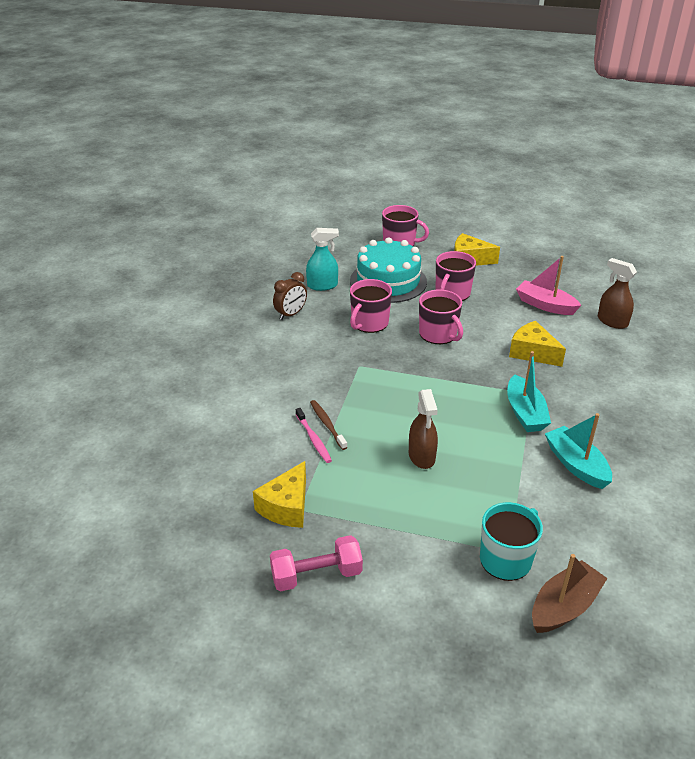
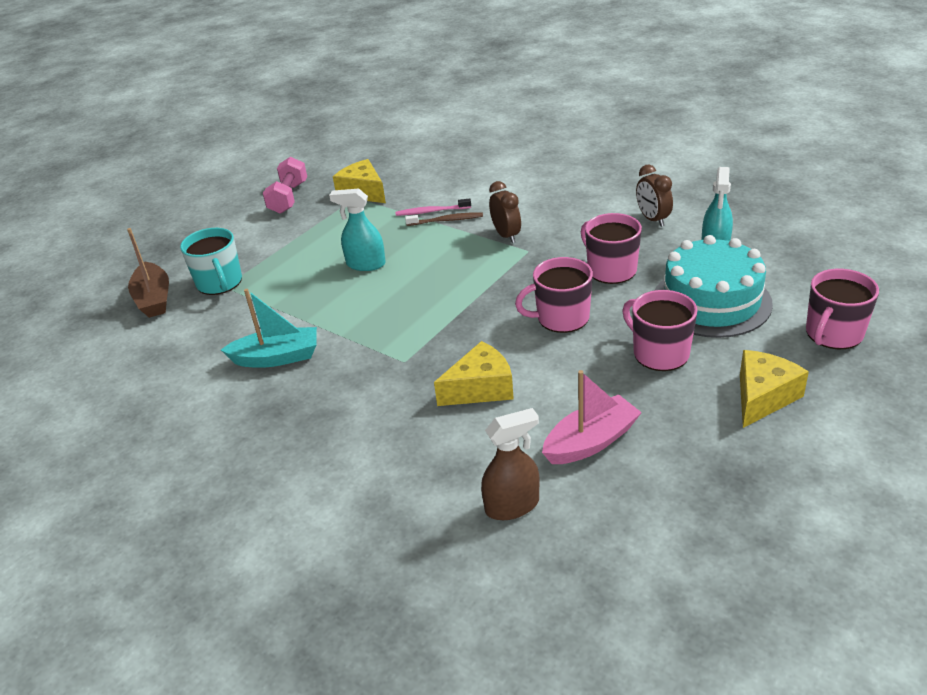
camera: 115 degrees right, 0 degrees up
(340, 382) = (506, 235): none -> brown clock
(421, 456) = (365, 264): brown spray bottle -> turquoise spray bottle
(525, 413) = (376, 346): turquoise boat -> none

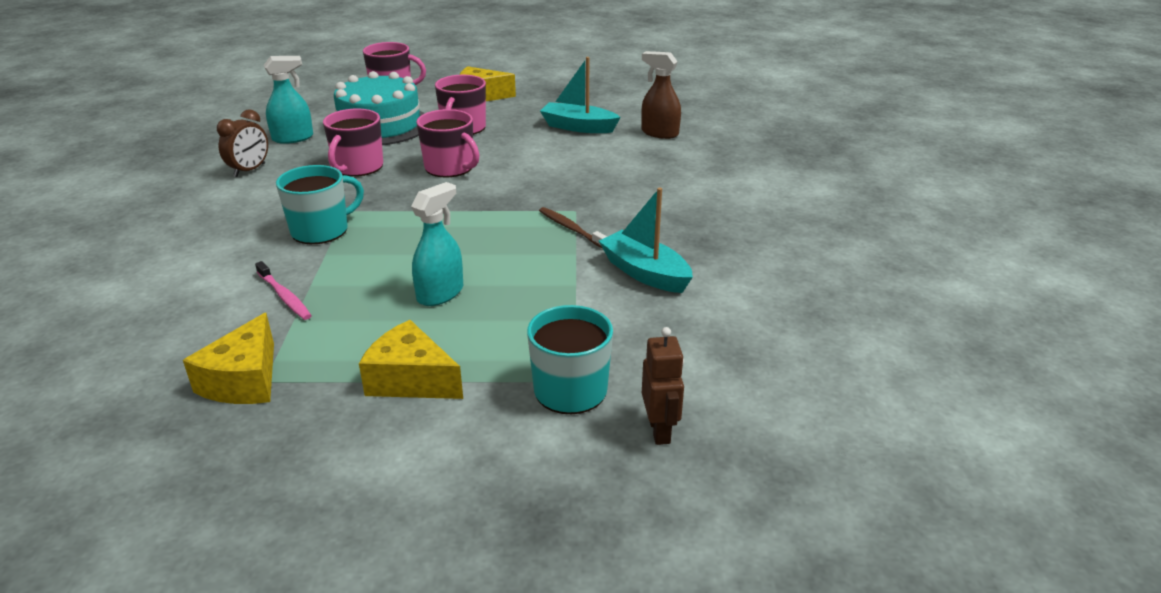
camera: 130 degrees left, 5 degrees down
(154, 299) = (660, 430): brown boat -> brown robot
(288, 198) = (293, 458): pink dumbbell -> none
(365, 264) = (440, 293): turquoise spray bottle -> turquoise spray bottle turned 120 degrees counterclockwise
(446, 220) = (304, 277): brown toothbrush -> brown toothbrush (571, 228)
(480, 388) = (570, 171): yellow cheese -> yellow cheese (411, 380)
(506, 235) = (321, 230): brown clock -> turquoise mug
(591, 441) = (578, 127): pink boat -> turquoise boat

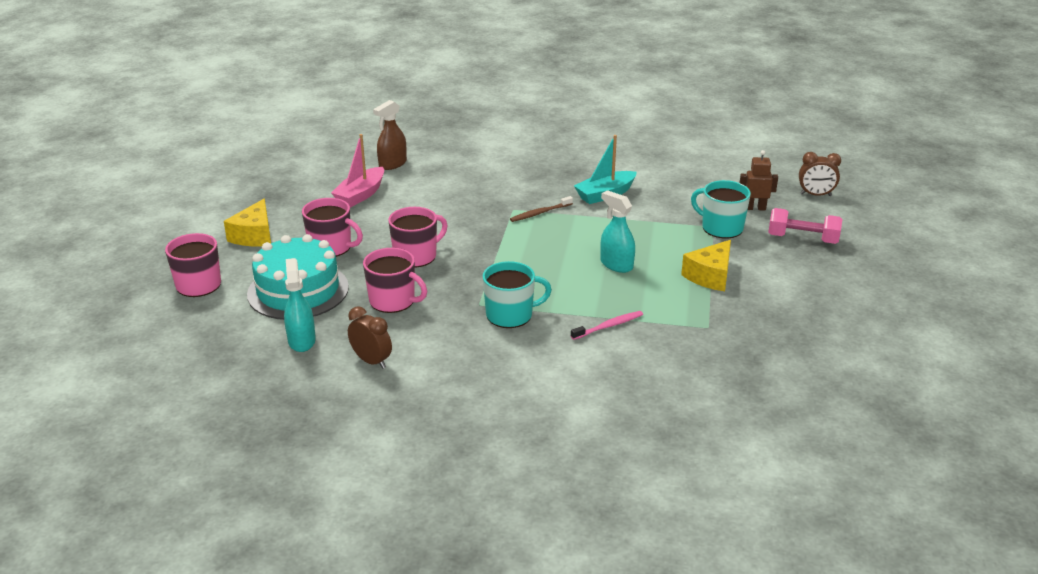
camera: 80 degrees left, 0 degrees up
(244, 380) = (707, 335): yellow cheese -> none
(321, 230) = (510, 315): turquoise mug -> turquoise mug turned 105 degrees clockwise
(554, 496) = (802, 239): none -> pink dumbbell
(578, 127) = (361, 195): turquoise boat -> pink boat
(756, 524) = (815, 195): none -> brown clock

